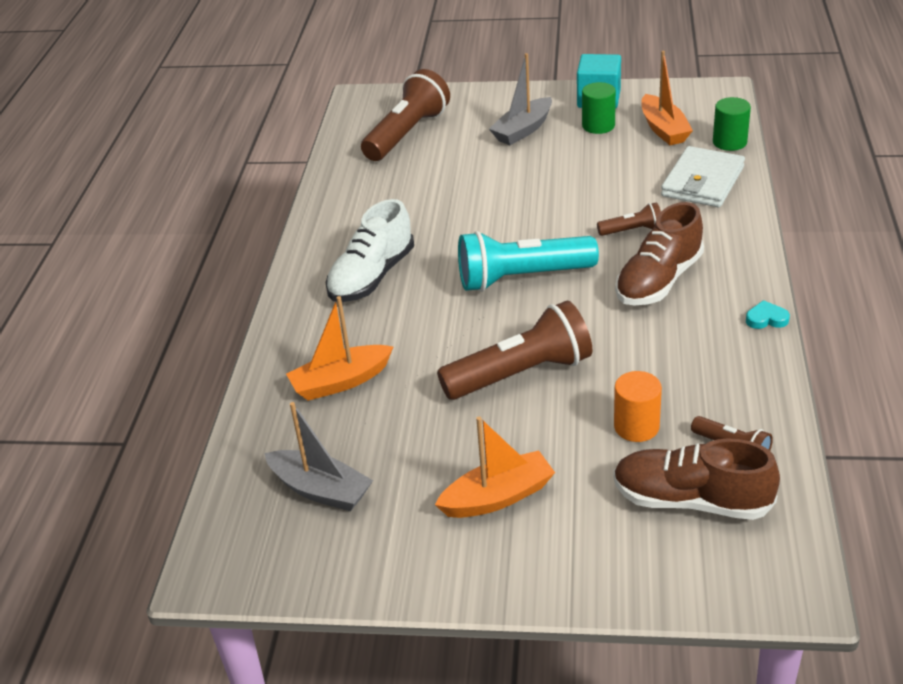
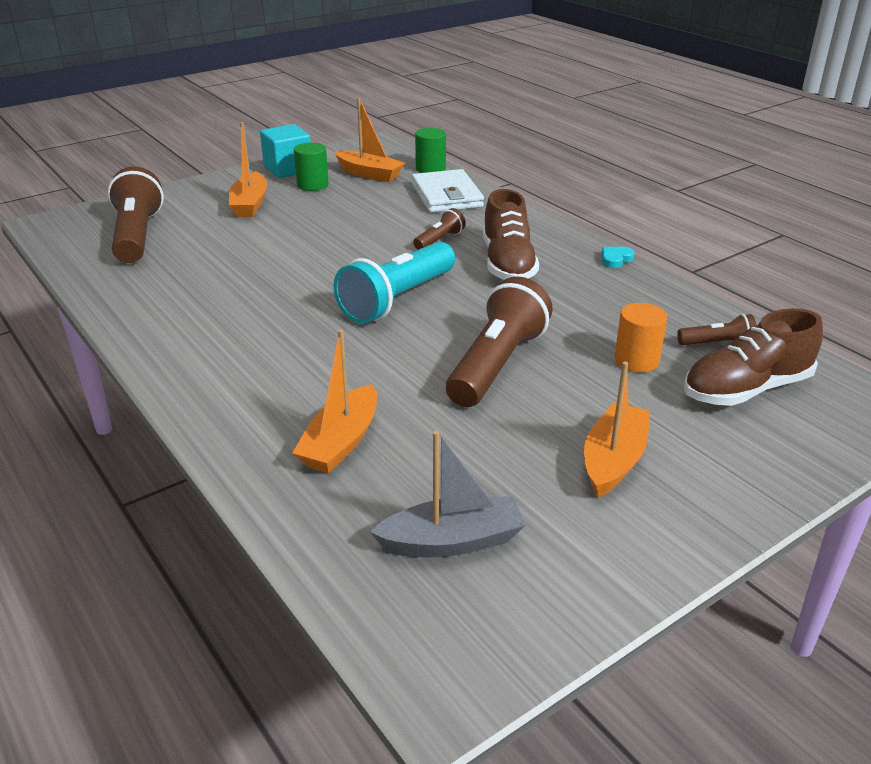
camera: 45 degrees left, 5 degrees down
(372, 276) = (253, 349): white shoe -> none
(523, 130) = (250, 204): grey boat -> orange boat

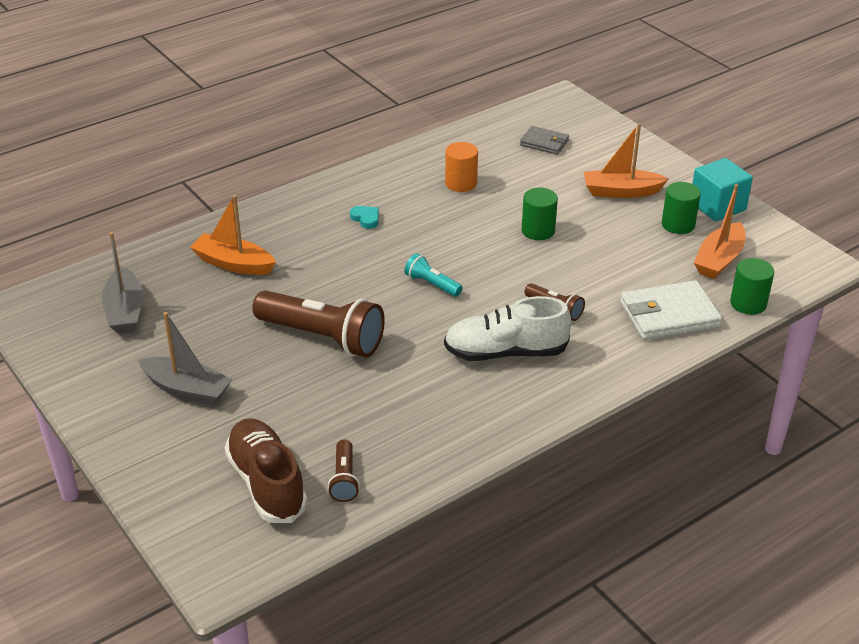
camera: 90 degrees right, 5 degrees up
(137, 236) = (544, 143): brown flashlight -> grey wallet
(308, 244) = (538, 230): none -> green cylinder
(397, 300) = (432, 284): turquoise flashlight -> turquoise flashlight, size x0.48
(508, 264) = (505, 352): brown shoe -> white shoe
(613, 460) = (187, 389): orange boat -> grey boat
(615, 259) = (520, 431): turquoise heart -> turquoise heart (366, 219)
(636, 360) = (321, 420): orange cylinder -> orange cylinder (461, 183)

